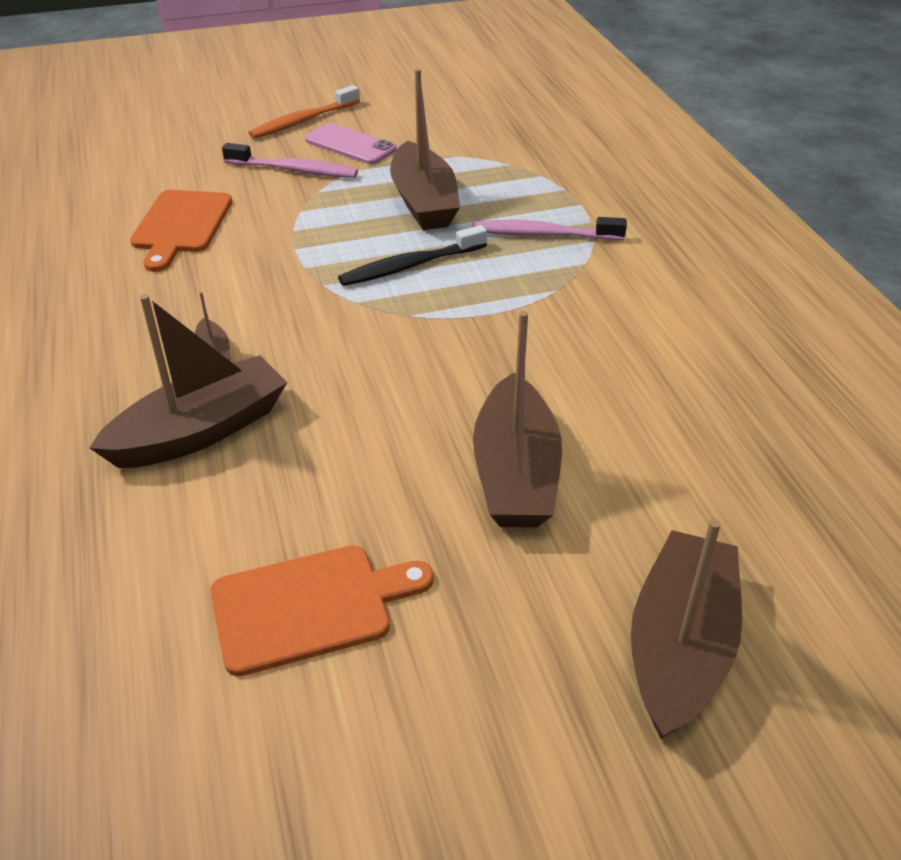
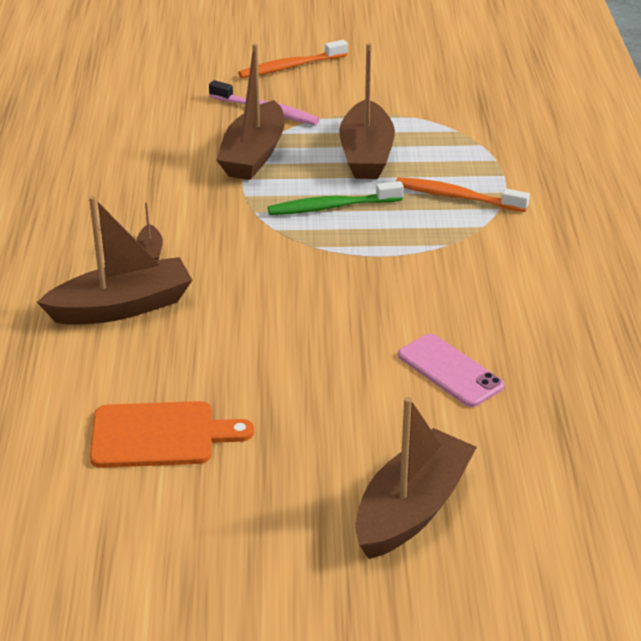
camera: 15 degrees right, 5 degrees down
(181, 225) = (156, 146): orange cutting board -> none
(350, 145) = (323, 94): pink phone -> pink phone (450, 370)
(410, 266) = (331, 207): black toothbrush -> green toothbrush
(515, 473) = (346, 376): brown boat -> brown boat (253, 155)
(542, 234) = (457, 197): pink toothbrush -> orange toothbrush

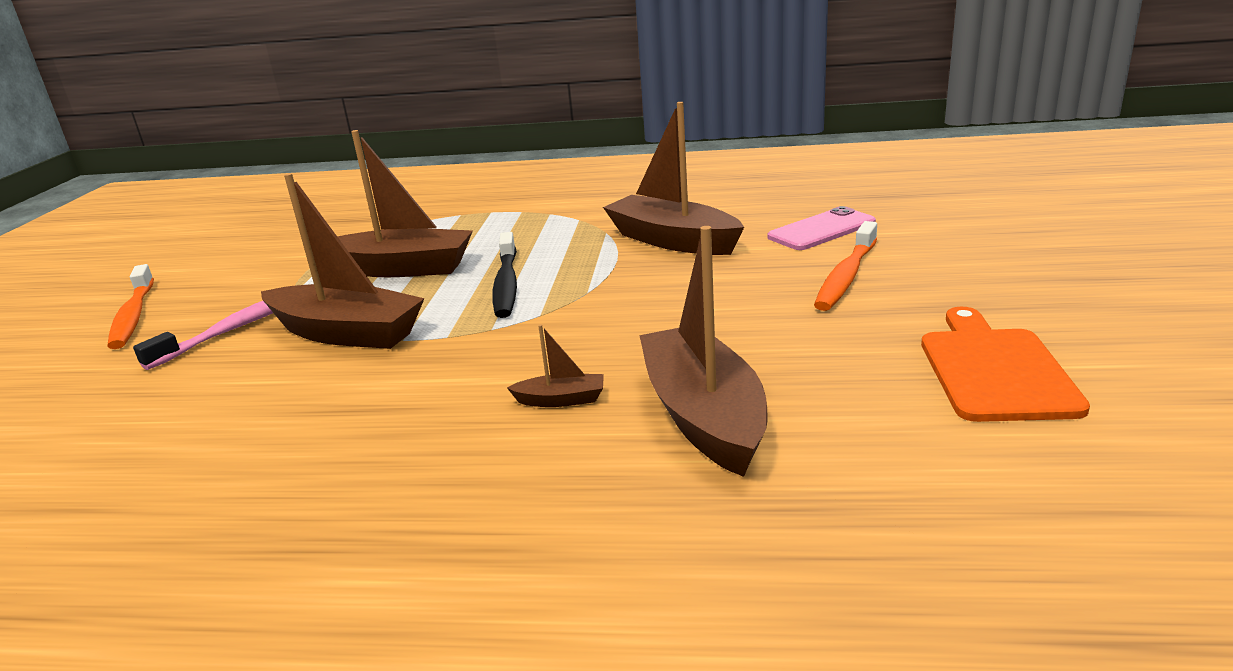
camera: 80 degrees left, 10 degrees down
(331, 207) = (506, 284): green toothbrush -> black toothbrush
(412, 509) = (1038, 242): brown boat -> brown boat (672, 241)
(457, 197) = (520, 228): orange toothbrush -> orange toothbrush (846, 276)

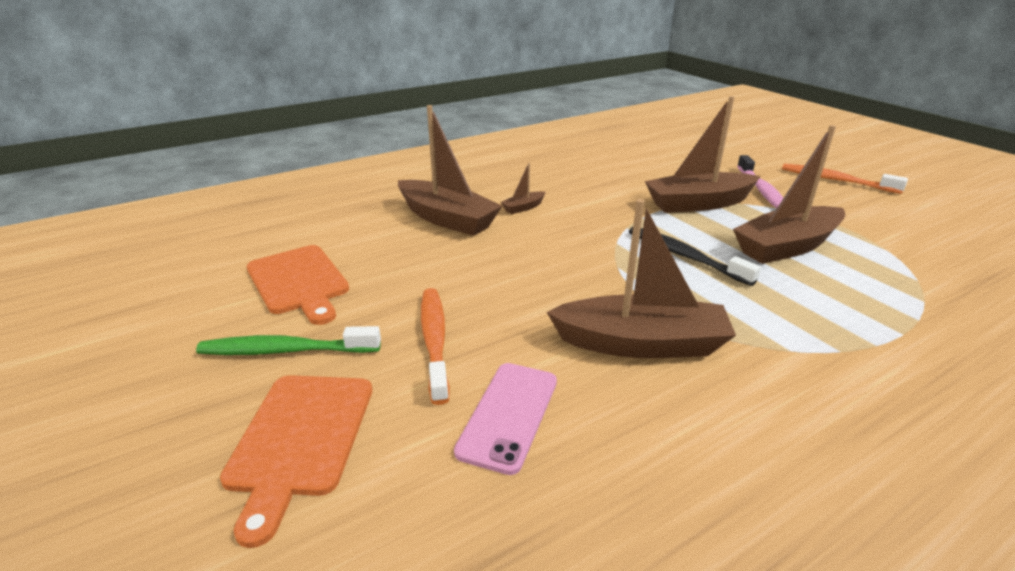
camera: 140 degrees right, 5 degrees up
(990, 247) = (300, 439): none -> orange cutting board
(1007, 300) = (286, 350): none -> green toothbrush

